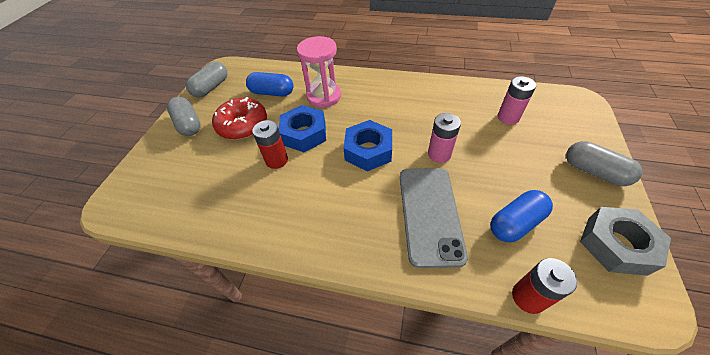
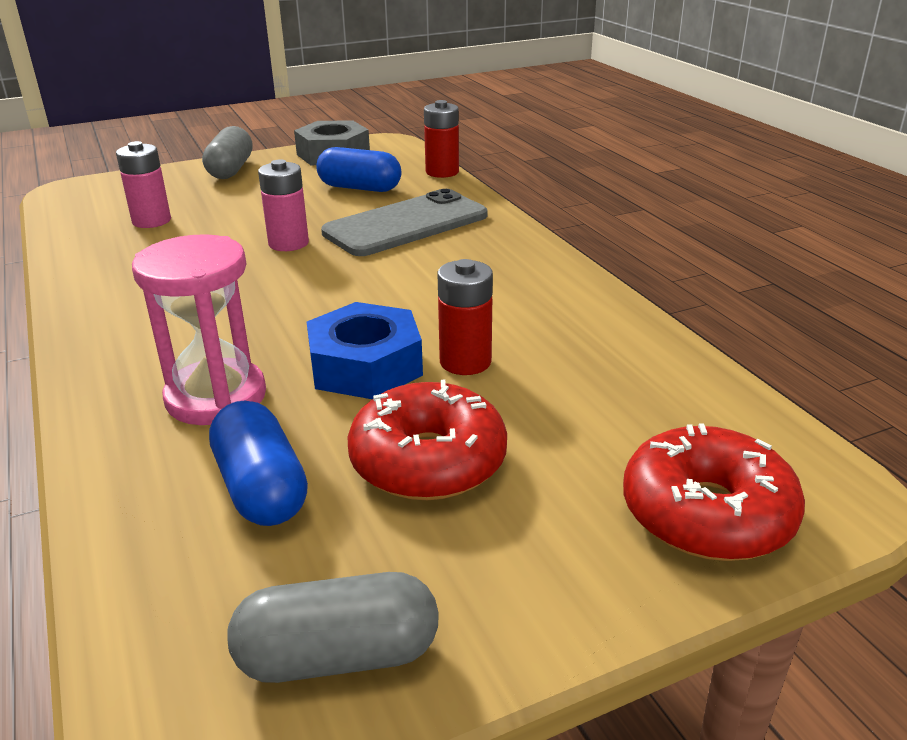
camera: 130 degrees left, 20 degrees down
(151, 168) = (707, 513): none -> red donut
(188, 124) = (532, 566): grey capsule -> none
(368, 150) = (339, 292): blue nut -> none

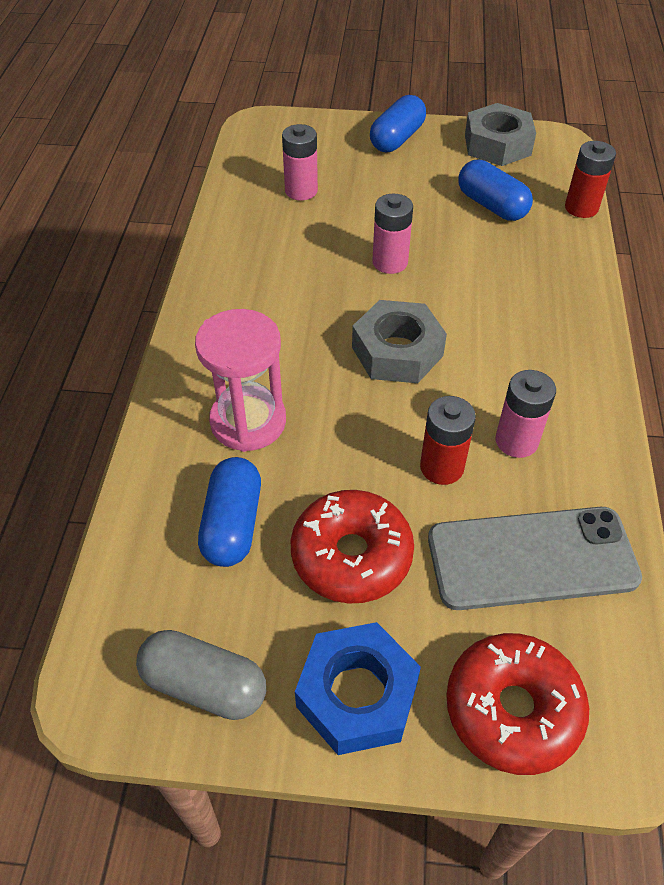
camera: 30 degrees right, 20 degrees up
(231, 170) = (397, 139): grey capsule -> blue capsule
(347, 298) = (397, 351): none -> grey nut
(365, 365) = (366, 436): blue nut -> blue nut (357, 694)
(406, 224) = (501, 274): grey phone -> grey phone (531, 558)
(521, 321) = (516, 441): none -> pink battery

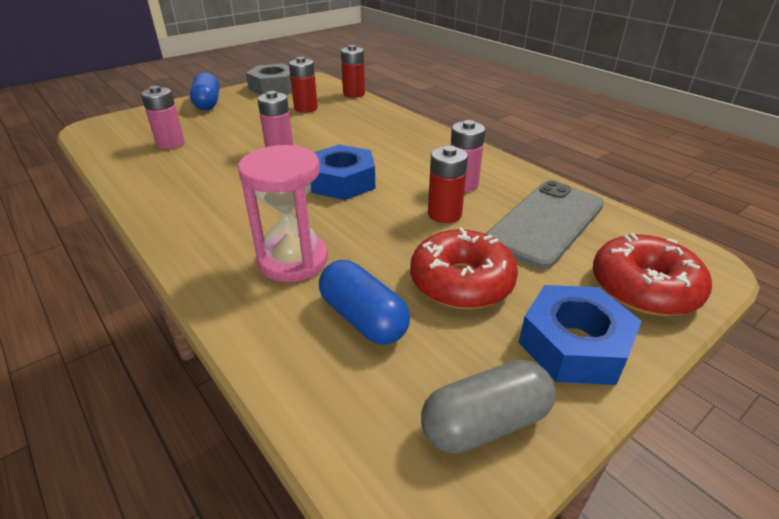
camera: 45 degrees left, 15 degrees down
(397, 351) = (342, 182): grey nut -> blue nut
(491, 205) = (306, 108): blue capsule -> red battery

